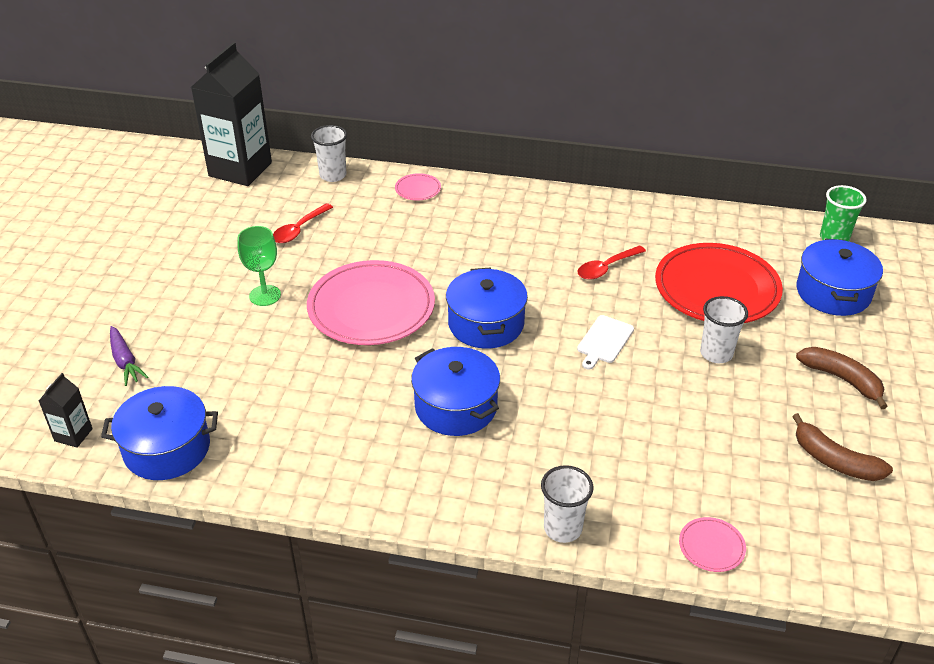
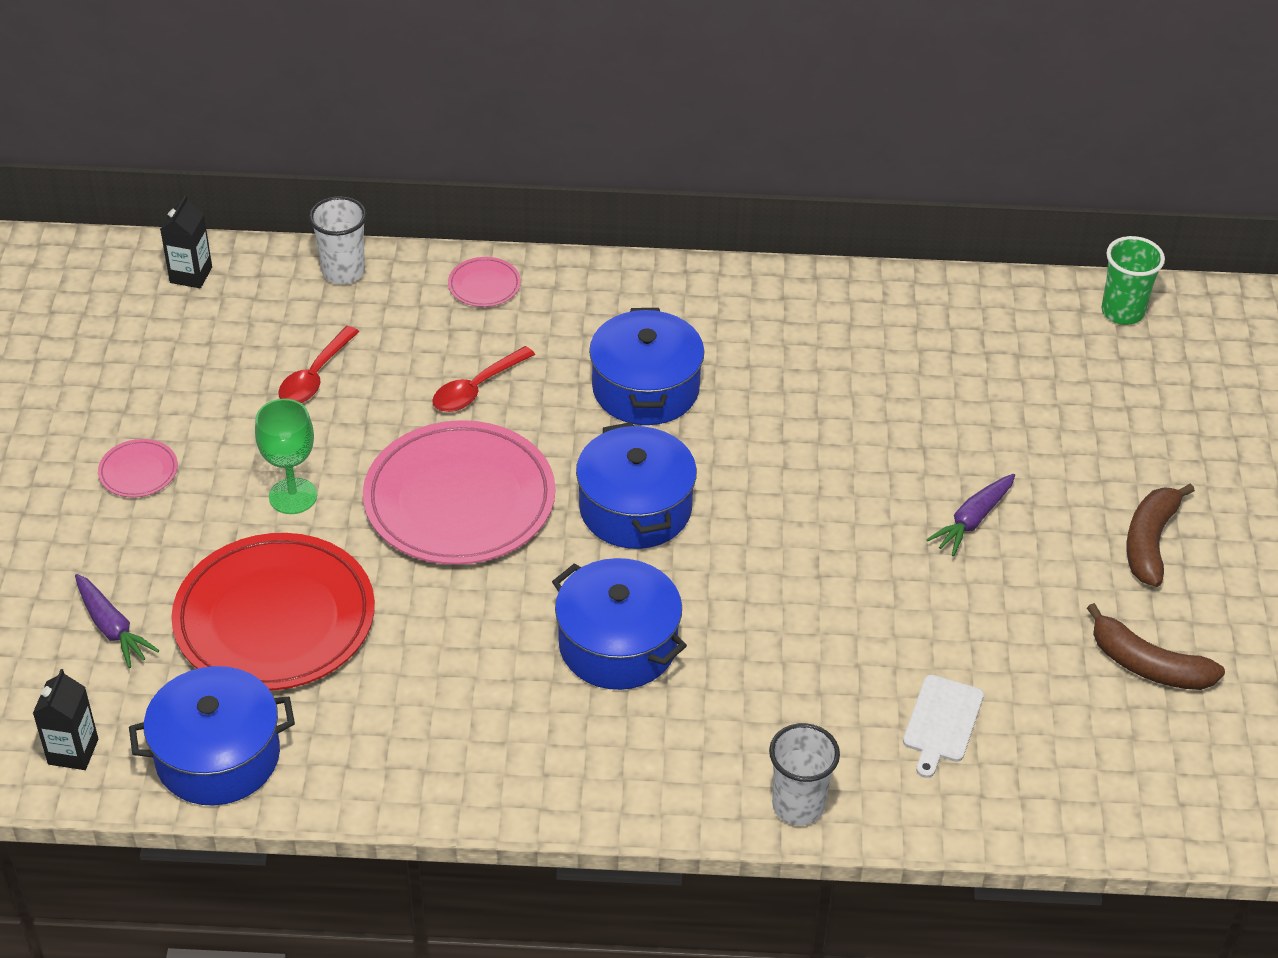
camera: 10 degrees left, 5 degrees up
(240, 169) = (191, 275): black carton -> black carton, size x0.44
(604, 341) = (811, 518): white cutting board -> white cutting board (942, 722)
(606, 268) = (796, 396): red spoon -> red spoon (476, 388)
(711, 547) = (997, 807): pink plate -> pink plate (138, 471)
(716, 289) = (961, 415): red plate -> red plate (275, 619)
(716, 353) = (972, 521): white cup -> purple carrot
(833, 292) = (1127, 404): blue pot -> blue pot (645, 388)
(842, 379) = (1149, 542): brown banana -> brown banana turned 105 degrees counterclockwise

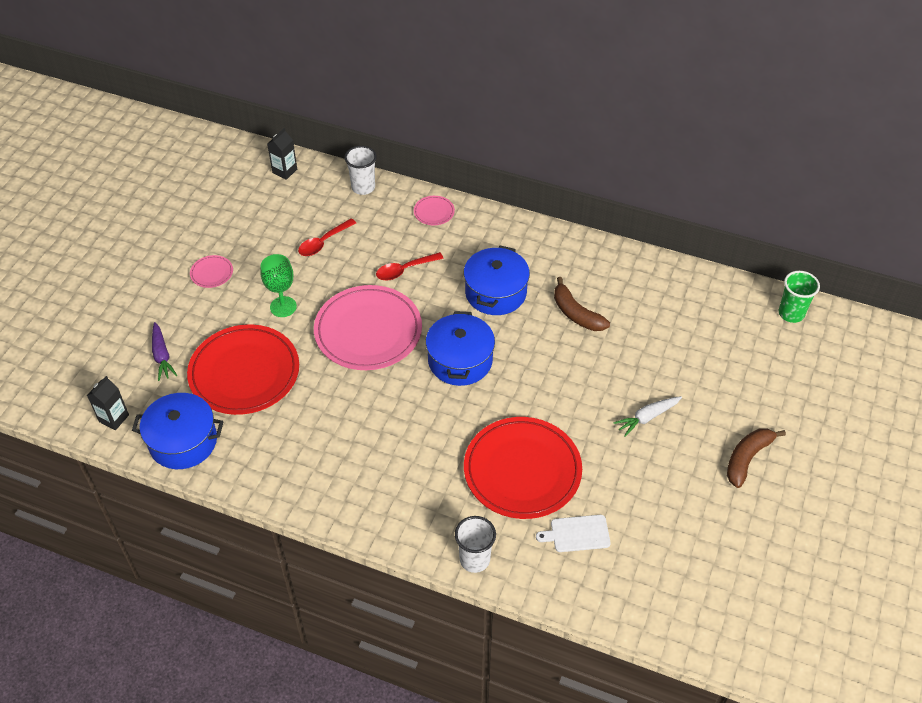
camera: 20 degrees right, 5 degrees up
(618, 644) = (416, 437): blue pot -> none
(813, 651) = (522, 471): none -> red plate
(942, 722) = (577, 534): white cutting board -> white cutting board turned 45 degrees clockwise
(972, 521) = (647, 418): purple carrot -> white carrot
(1148, 665) = (713, 534): brown banana -> brown banana (576, 313)

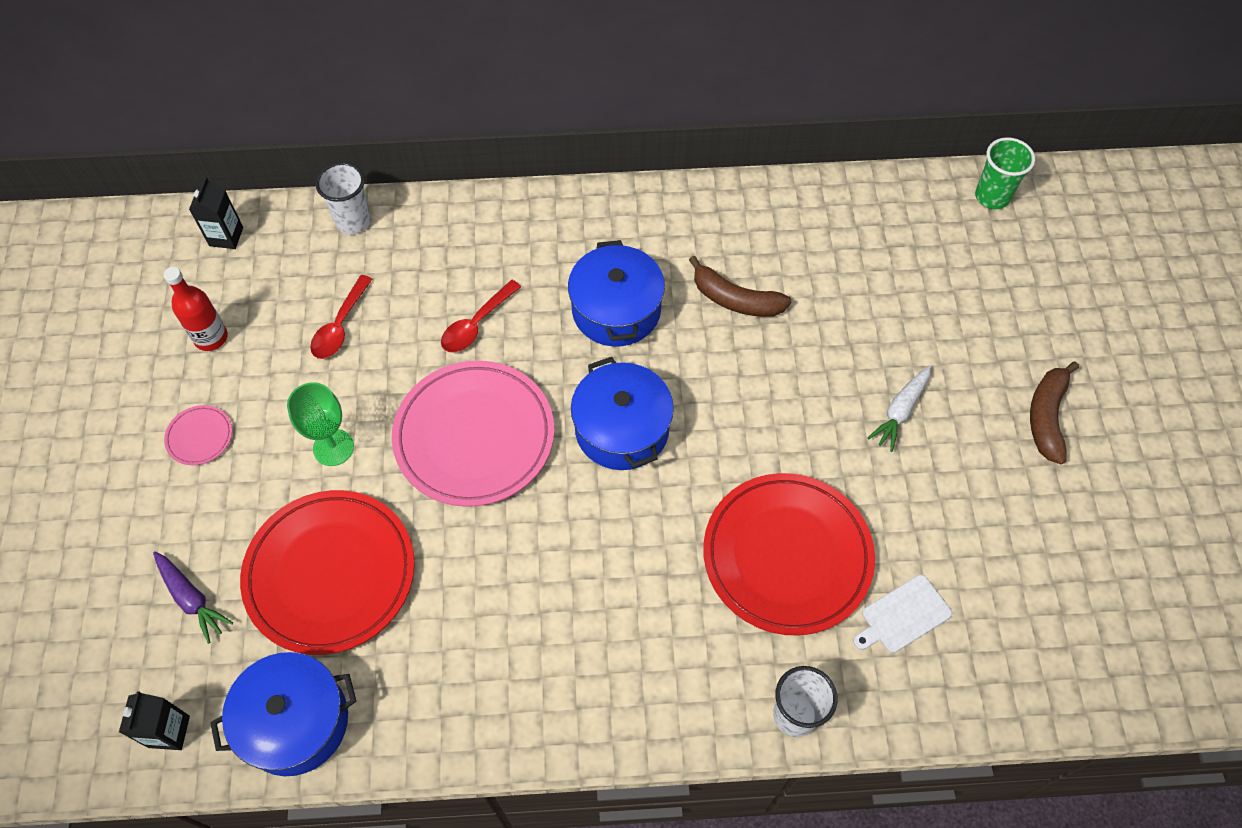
camera: 25 degrees left, 10 degrees up
(246, 223) = (211, 337): none -> red bottle
(434, 212) = (471, 223): pink plate -> none

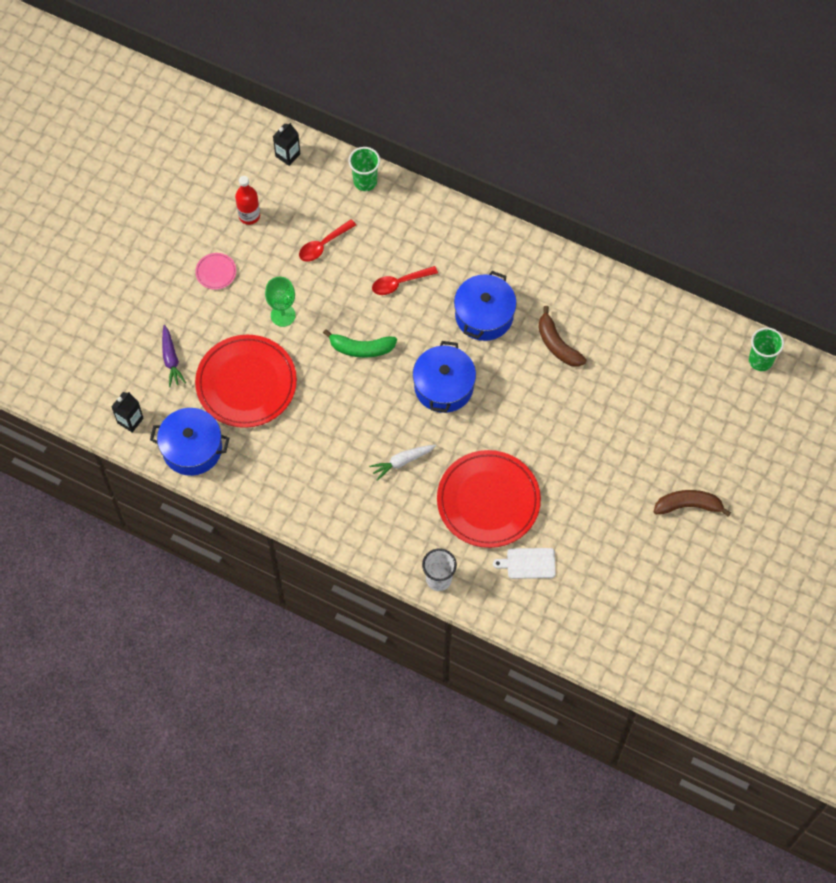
camera: 30 degrees right, 5 degrees up
(353, 221) = (365, 181): white cup -> green cup
(474, 436) = (361, 348): pink plate -> green banana
(900, 411) = (606, 458): white carrot -> white carrot (402, 462)
(1046, 417) = (688, 505): brown banana -> brown banana turned 45 degrees clockwise

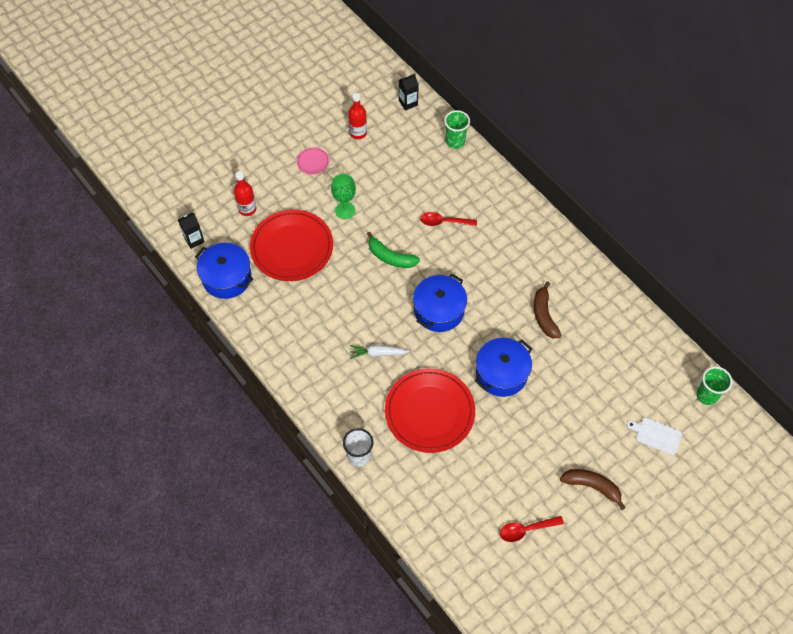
camera: 25 degrees right, 5 degrees down
(171, 359) = (247, 209): purple carrot -> red bottle
(323, 245) = (401, 173): red spoon -> red spoon (526, 530)
(484, 315) = (497, 270): blue pot -> blue pot (501, 373)
(528, 563) = (437, 475): white cutting board -> white cutting board (656, 435)

